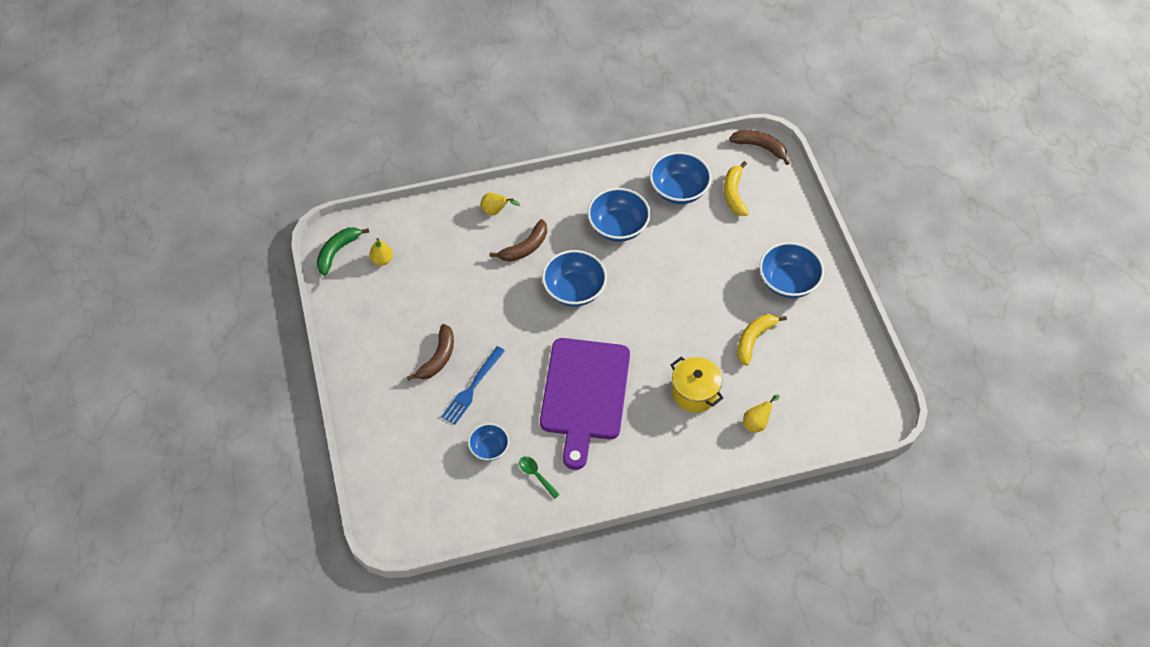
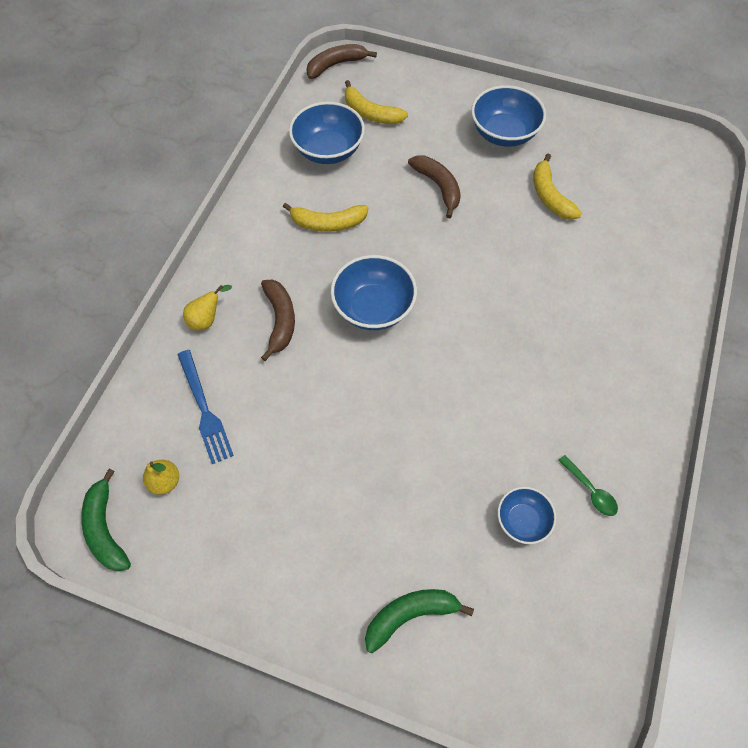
camera: 55 degrees left, 5 degrees up
(392, 422) = (411, 615): none -> green banana
(437, 358) = (357, 503): brown banana -> brown banana (438, 187)
(472, 387) = (425, 488): blue fork -> blue fork (204, 409)
(536, 475) = (590, 490): green spoon -> green spoon turned 120 degrees counterclockwise
(584, 394) = (514, 377): purple cutting board -> none
(618, 227) = (327, 223): blue bowl -> yellow banana
(694, 393) = (579, 278): yellow pot -> none
(757, 422) = (647, 249): yellow pear -> none

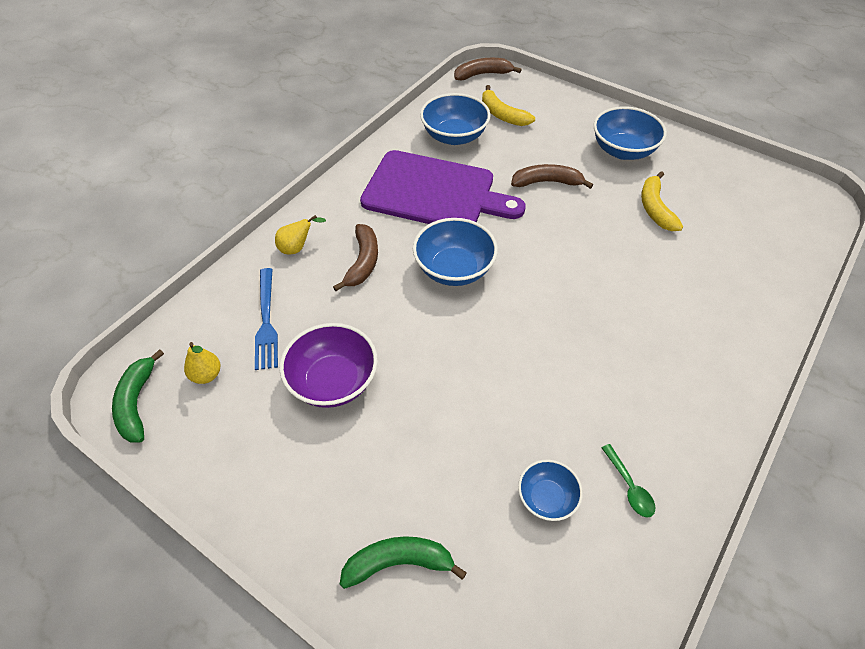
camera: 15 degrees right, 10 degrees down
(293, 457) = (333, 381): none -> purple bowl
(327, 223) = (434, 192): yellow banana -> purple cutting board
(438, 187) = (547, 182): brown banana -> brown banana turned 75 degrees counterclockwise

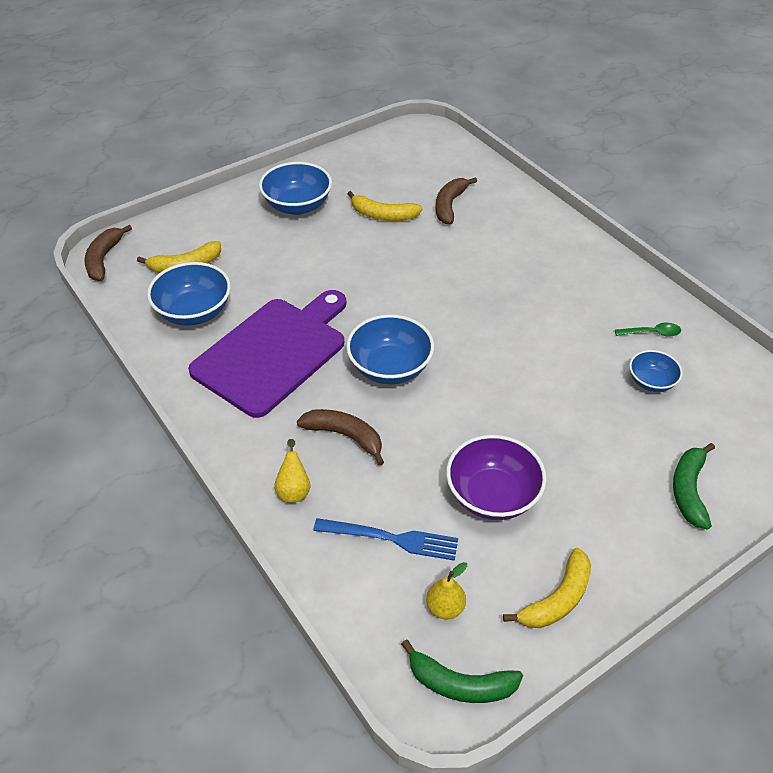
camera: 70 degrees left, 5 degrees down
(230, 458) = (556, 599): none -> yellow banana
(547, 182) = (309, 268): brown banana -> brown banana (450, 205)

